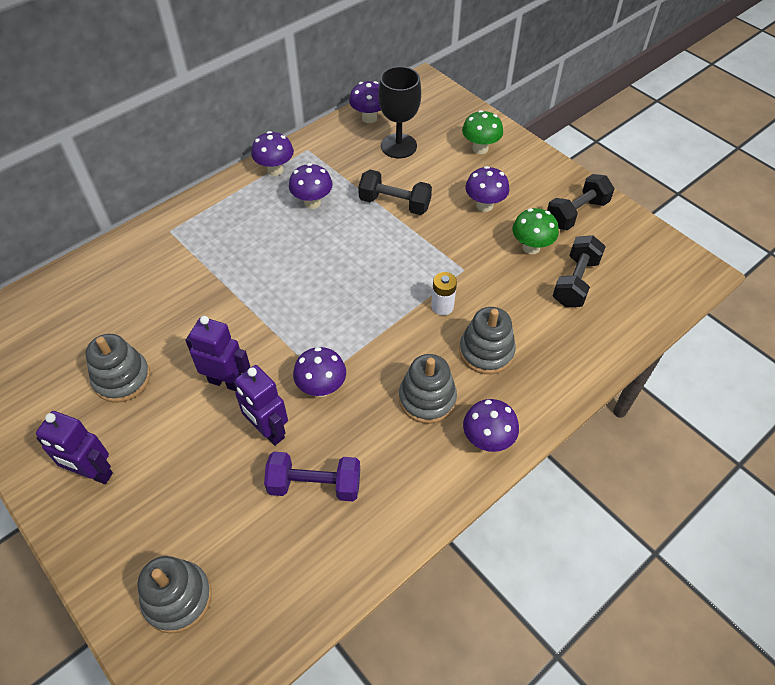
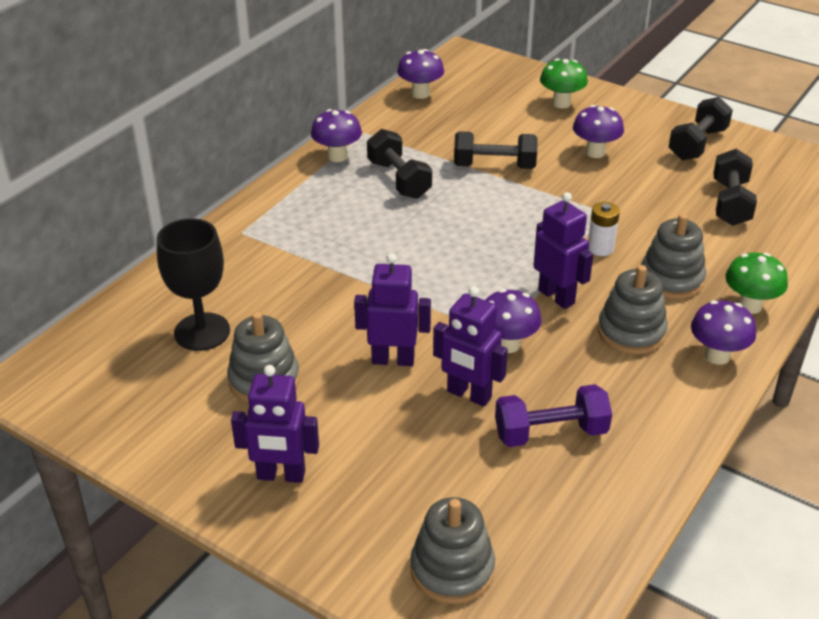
camera: 15 degrees left, 15 degrees down
(312, 202) = (399, 179): purple mushroom -> black dumbbell
(383, 348) = (556, 296): none -> purple robot
(398, 146) = (469, 114): black goblet -> black goblet (202, 332)
(531, 247) = (666, 181): green mushroom -> green mushroom (749, 306)

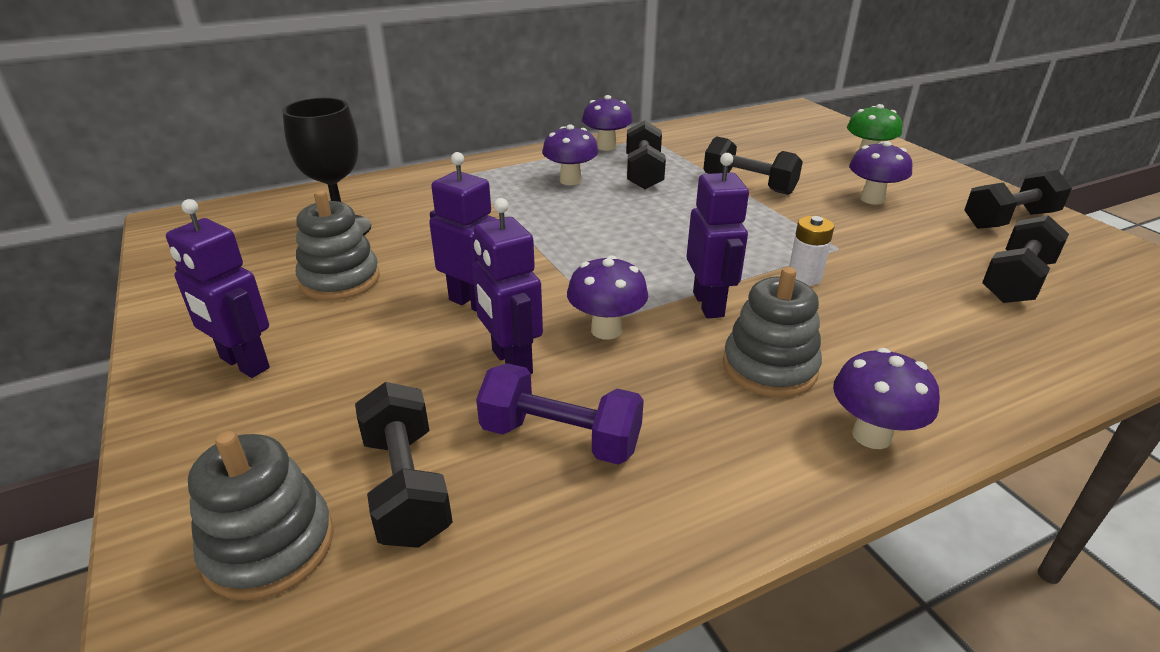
camera: 30 degrees right, 5 degrees down
(420, 94) = (728, 124): purple mushroom -> purple mushroom (570, 180)
(492, 502) = (406, 486): none -> black dumbbell
(671, 279) = (872, 331): grey stacking toy -> none
(749, 306) = (968, 394): green mushroom -> none

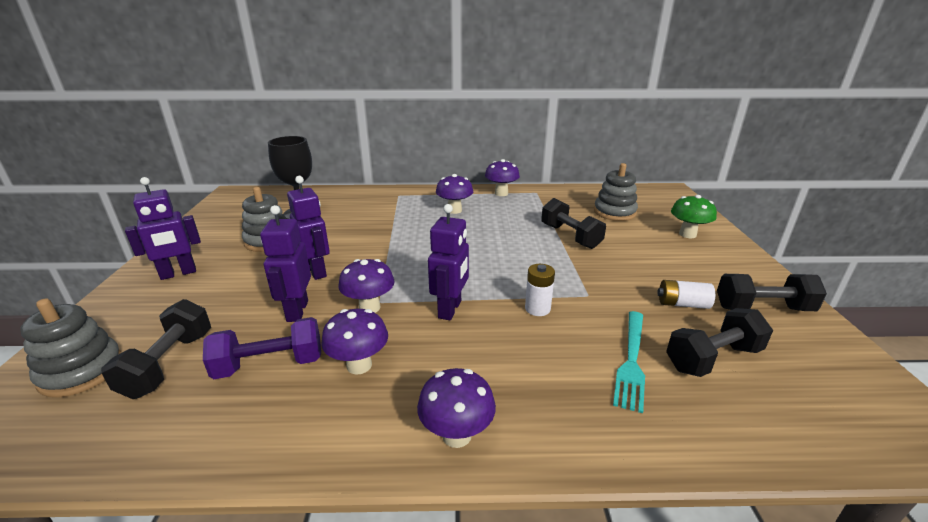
camera: 25 degrees right, 5 degrees down
(244, 364) = (178, 273): purple robot -> purple robot turned 90 degrees counterclockwise
(560, 438) = (270, 365): purple dumbbell -> purple dumbbell turned 60 degrees counterclockwise
(643, 173) = (506, 214): black dumbbell -> none
(769, 367) = (441, 363): grey stacking toy -> grey stacking toy (614, 212)
(872, 199) = (655, 266): purple mushroom -> purple mushroom (359, 365)
(938, 234) = (682, 304): none -> white battery
(952, 306) = (631, 361): none -> turquoise fork

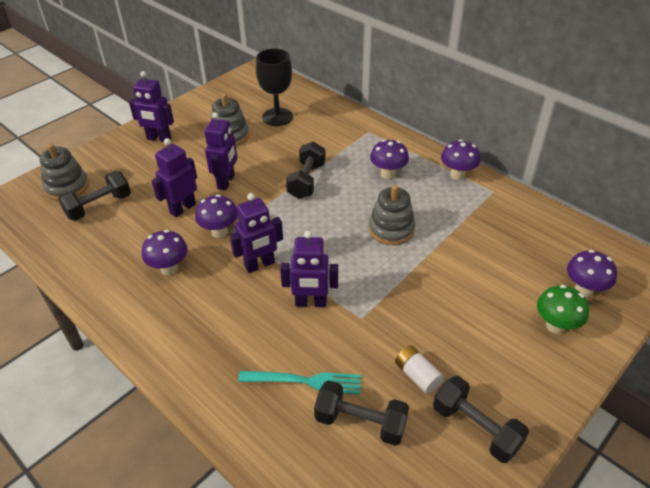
camera: 45 degrees right, 15 degrees up
(270, 365) = (134, 238): purple dumbbell -> none
(456, 435) = (160, 342): purple mushroom -> purple mushroom (584, 290)
(537, 309) = (311, 303): white battery -> purple robot
(570, 236) = (439, 258): black dumbbell -> black dumbbell (306, 181)
(614, 212) = (529, 258): grey stacking toy -> grey stacking toy (391, 229)
(631, 361) = (306, 381): turquoise fork -> turquoise fork turned 150 degrees counterclockwise

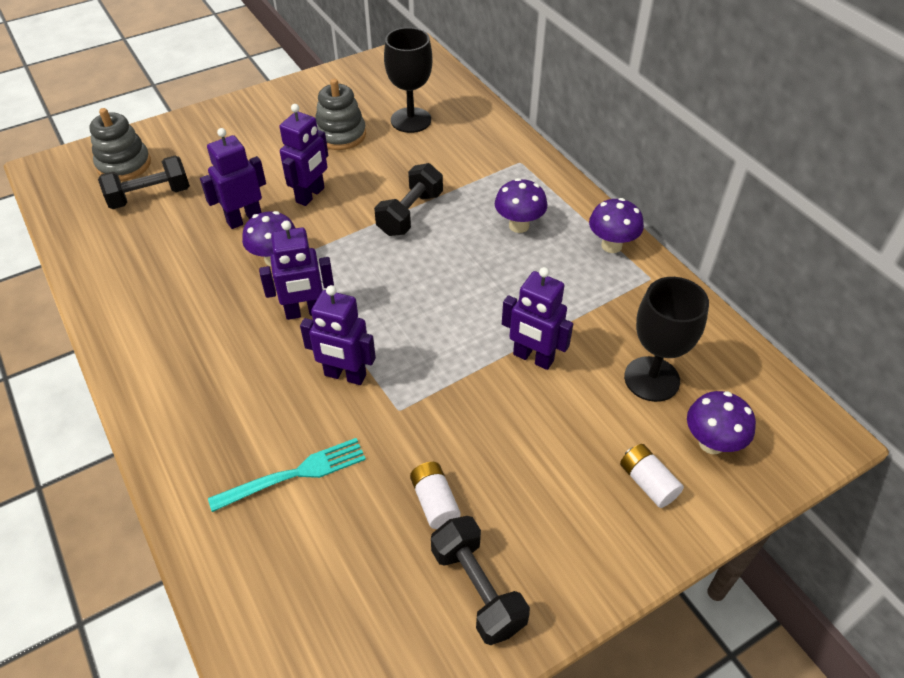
camera: 15 degrees right, 5 degrees up
(159, 139) = (254, 123): purple robot -> purple robot (533, 358)
(169, 268) = (197, 292): purple mushroom -> none
(306, 381) = (296, 473): turquoise fork -> turquoise fork turned 45 degrees counterclockwise
(360, 422) = (338, 542): black dumbbell -> none
(391, 229) = (489, 301): grey stacking toy -> none
(525, 257) = (651, 379): none -> black goblet
(555, 326) = (647, 483): green mushroom -> white battery

